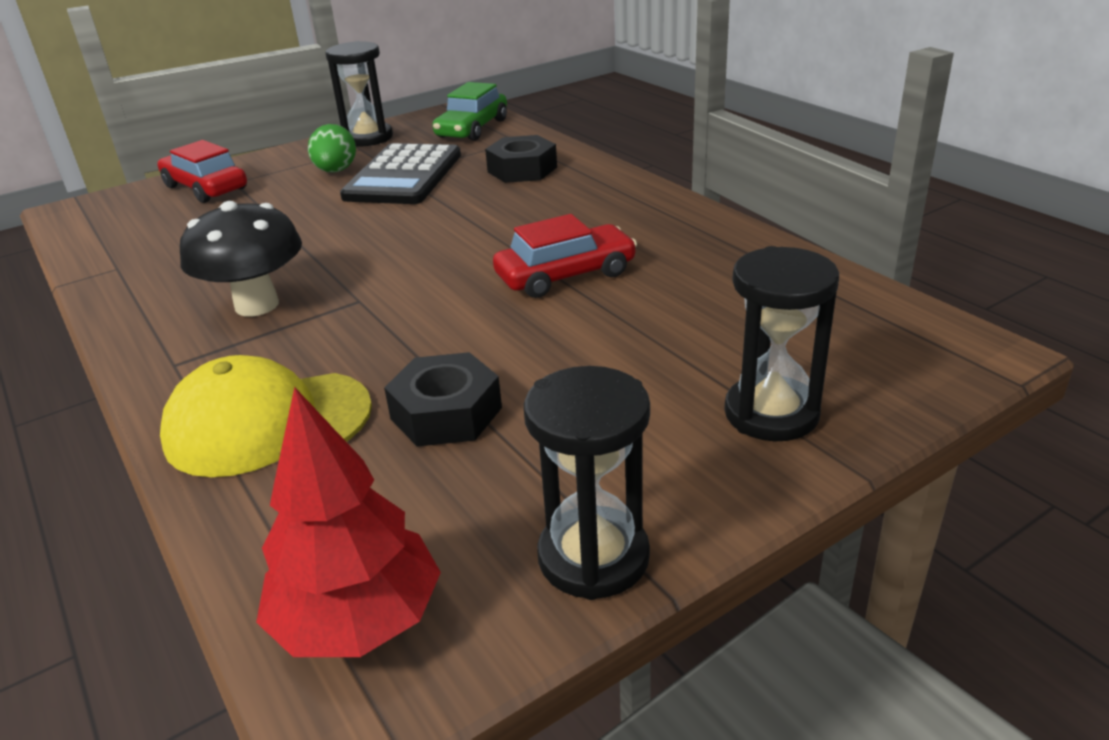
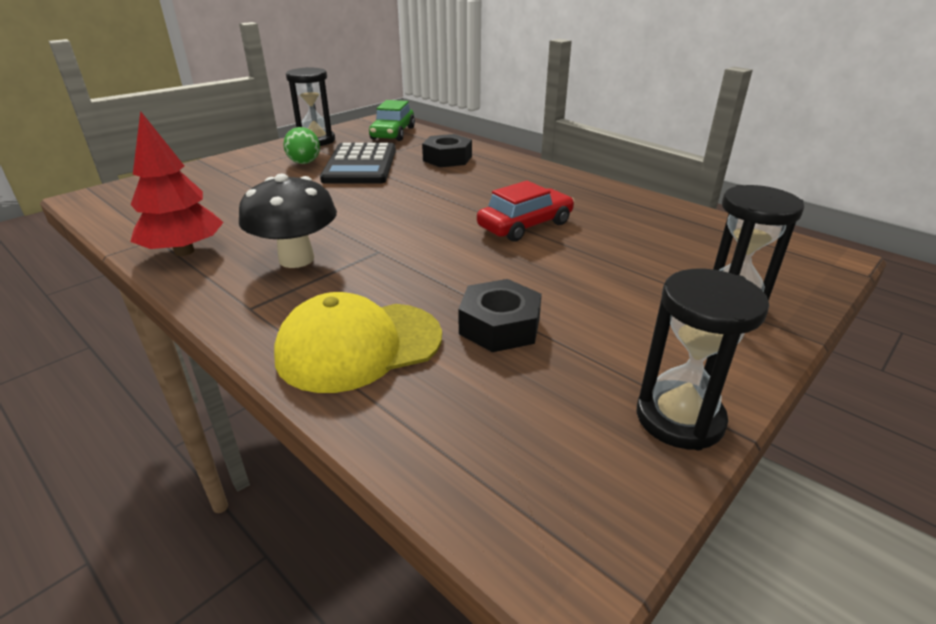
camera: 15 degrees left, 0 degrees up
(206, 188) = (202, 177): red car -> none
(358, 621) = (532, 492): red tree -> red tree (184, 251)

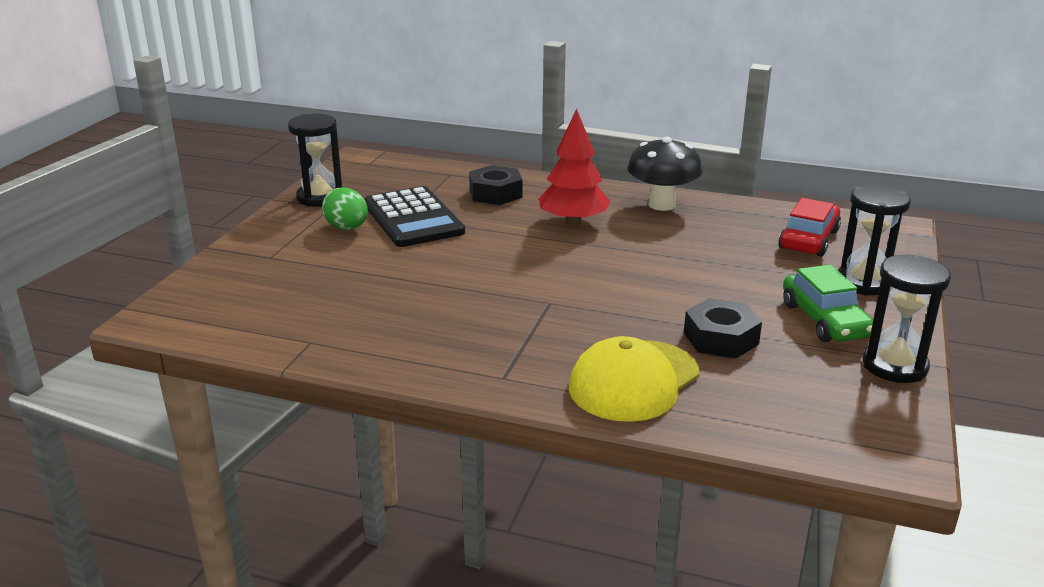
camera: 25 degrees left, 5 degrees down
(184, 251) = (362, 346): red tree -> red tree (573, 222)
(296, 259) = (485, 327): black mushroom -> black mushroom (662, 205)
(393, 133) = (397, 172): green car -> green car (825, 320)
(525, 225) = (649, 250): red car -> red car (809, 240)

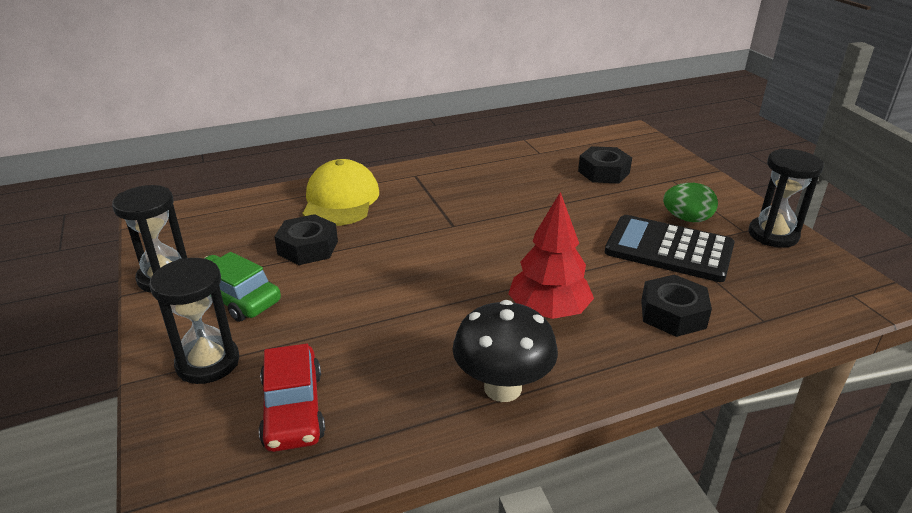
camera: 140 degrees right, 5 degrees up
(307, 289) = (603, 172): none -> black nut

